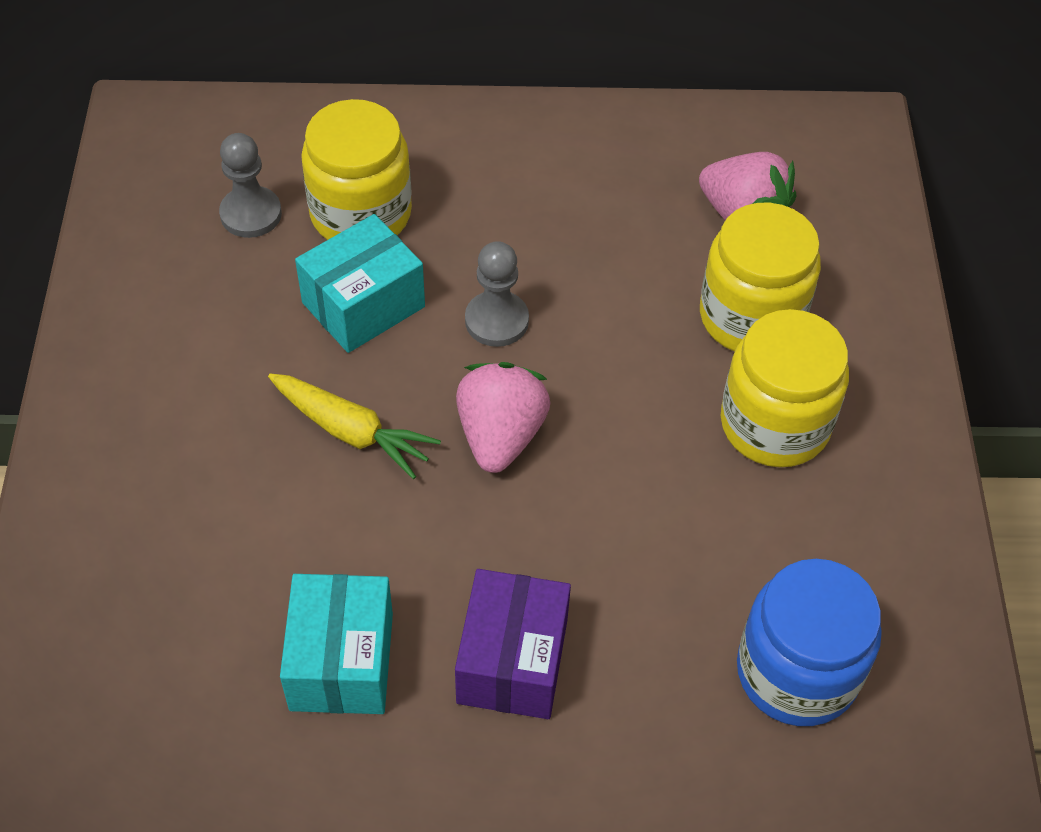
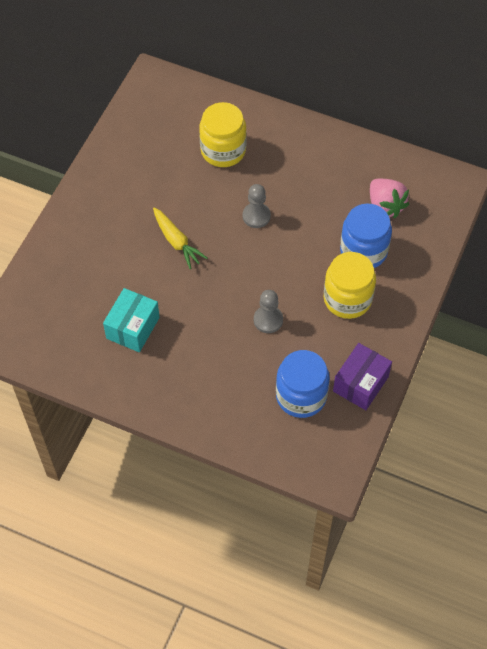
camera: 25 degrees right, 5 degrees up
(251, 214) = (178, 136): grey pawn -> grey pawn (268, 320)
(363, 305) = (205, 191): turquoise box -> none
(500, 435) = (234, 264): pink strawberry -> none
(512, 661) = (195, 351): purple box -> purple box (360, 384)
(751, 317) = (363, 251): yellow jar -> blue jar

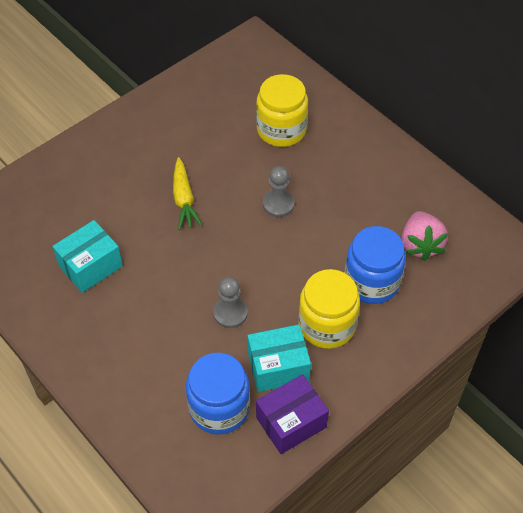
camera: 25 degrees right, 5 degrees down
(328, 346) = (278, 367): none -> turquoise box

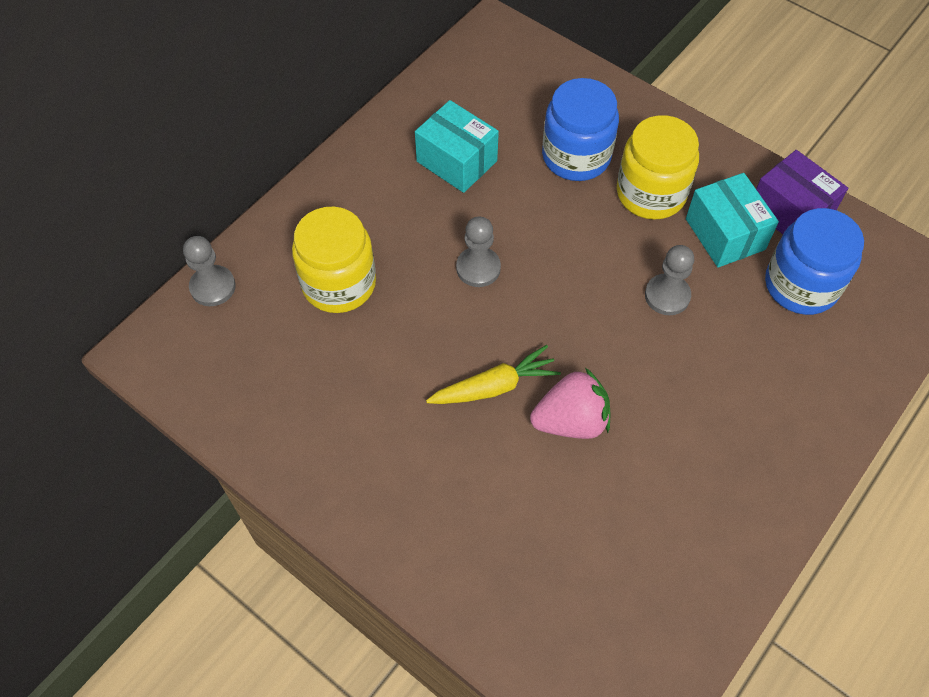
camera: 100 degrees left, 5 degrees up
(90, 266) = (645, 486): turquoise box -> turquoise box (456, 161)
(292, 70) = (213, 287): none -> grey pawn
(420, 245) = (508, 114): pink strawberry -> pink strawberry (571, 421)

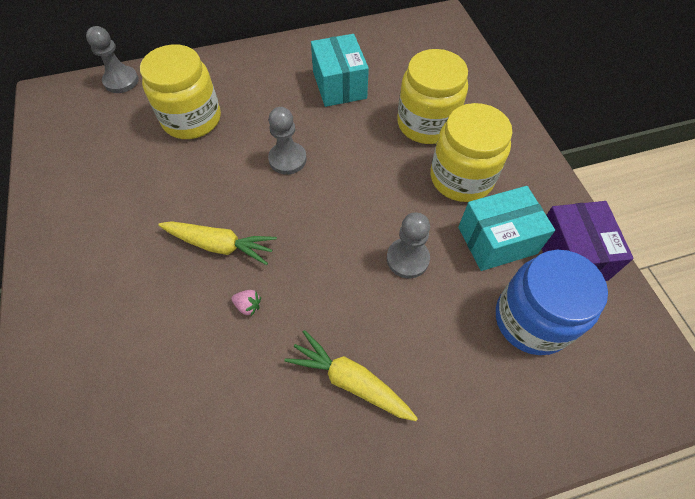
camera: 35 degrees right, 0 degrees up
(571, 421) = (248, 306): pink strawberry -> pink strawberry, size x0.40
(576, 156) = (426, 123): blue jar -> yellow jar
(707, 422) = (350, 380): none -> yellow carrot
(725, 234) = (497, 240): turquoise box -> turquoise box turned 60 degrees clockwise

